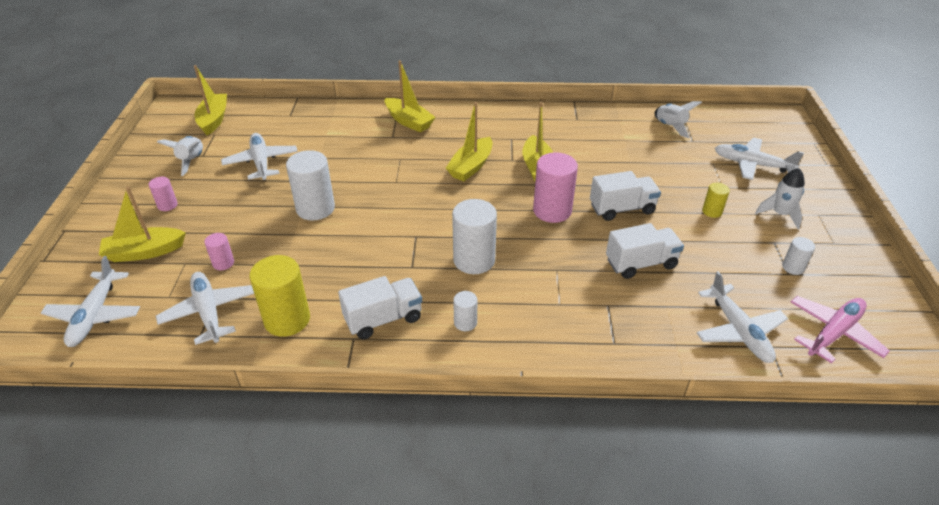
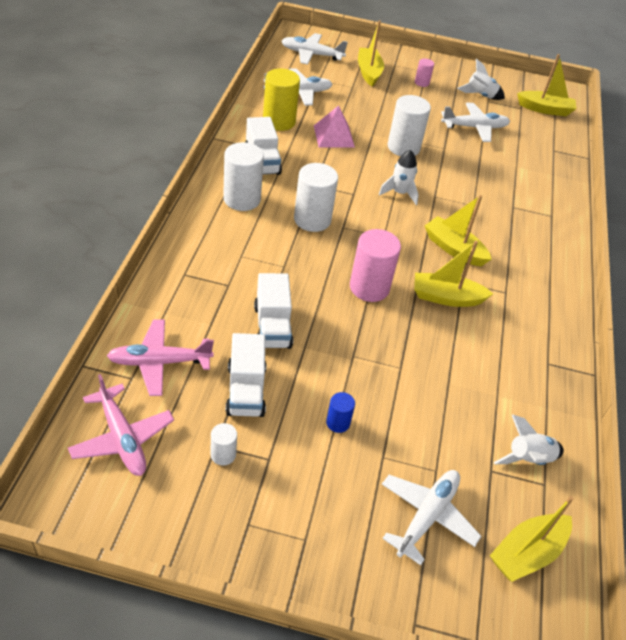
camera: 95 degrees right, 5 degrees up
(223, 263) = (347, 101): pink cylinder -> none
(308, 265) = (334, 136): none -> pink pyramid
(409, 121) = (542, 222): yellow boat -> yellow boat (527, 553)
(465, 323) = (242, 199): white cylinder -> white cylinder, size x1.97
(622, 209) = (360, 343): white truck -> white truck (246, 390)
(712, 211) = (338, 423): yellow cylinder -> blue cylinder
(738, 331) = (159, 362): white plane -> pink plane
(780, 214) = (316, 493): white rocket -> white rocket (399, 193)

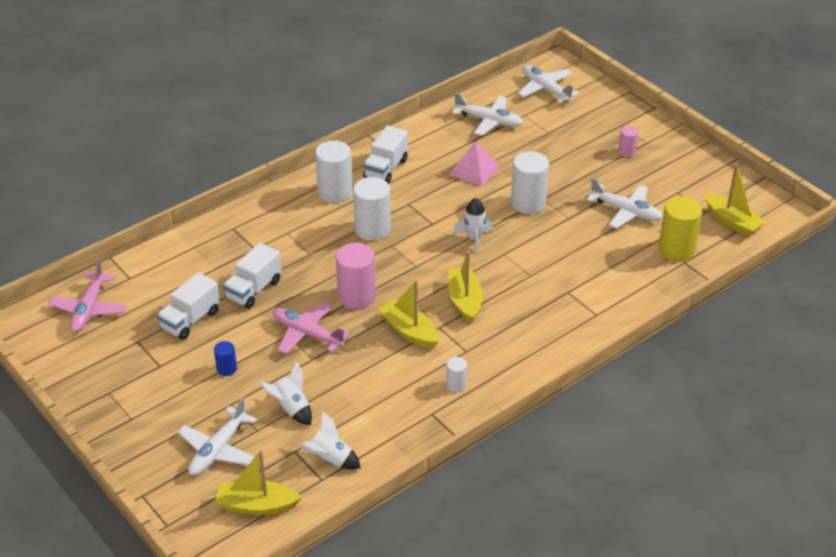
camera: 45 degrees right, 5 degrees down
(159, 362) = (156, 277): pink plane -> pink plane (307, 333)
(223, 454) = (135, 348): white cylinder -> white cylinder (456, 385)
(279, 121) = (440, 140): yellow cylinder -> yellow cylinder (676, 249)
(369, 72) = (583, 124): yellow boat -> none
(427, 516) = (218, 450): white plane -> white plane turned 135 degrees clockwise
(480, 95) = (675, 184): white rocket -> white rocket (291, 408)

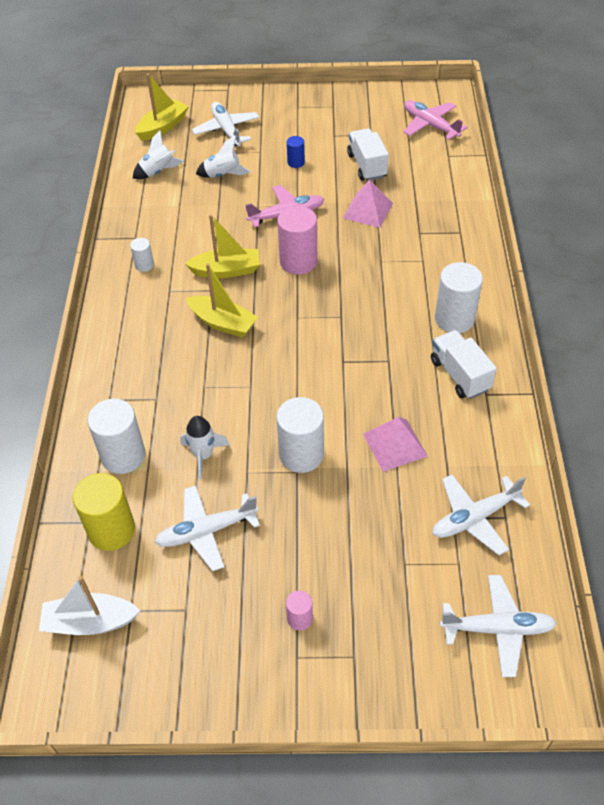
camera: 130 degrees right, 10 degrees up
(253, 290) = (368, 210): white truck -> pink pyramid
(372, 229) = (374, 316): white cylinder -> white cylinder (123, 456)
(474, 239) = (292, 378): white rocket -> white rocket (203, 455)
(732, 222) = (90, 622): yellow boat -> white boat

